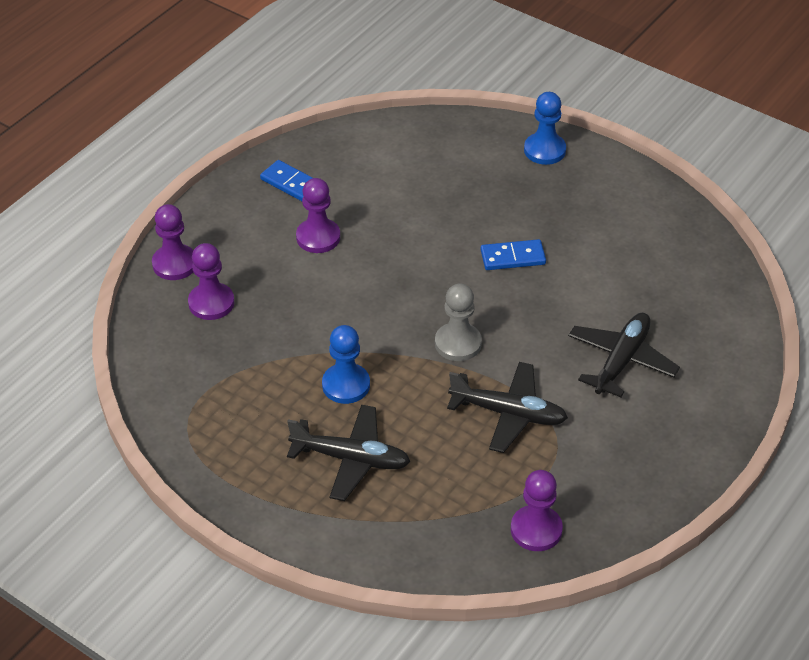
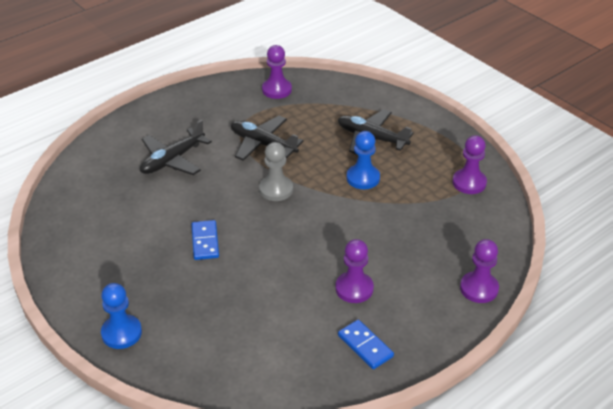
camera: 165 degrees left, 5 degrees down
(211, 303) = (451, 251): purple pawn -> purple pawn (469, 183)
(513, 257) = (205, 242): blue domino -> blue domino turned 75 degrees clockwise

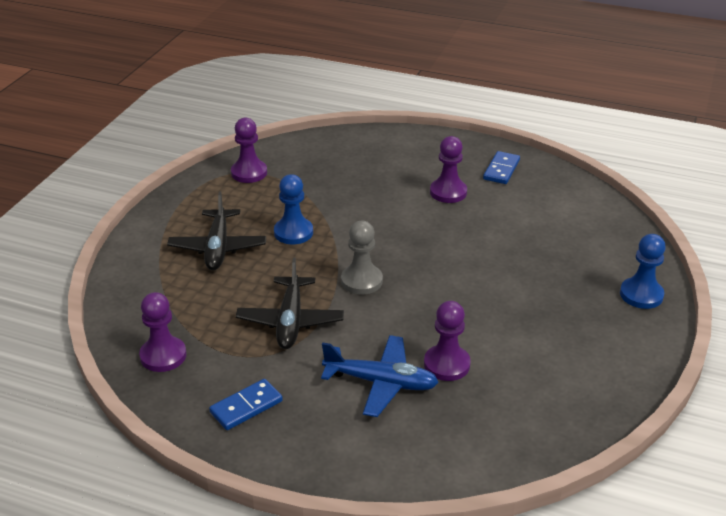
camera: 120 degrees left, 5 degrees down
(172, 160) = (381, 382): black plane -> blue plane
(205, 242) = (483, 296): blue domino -> blue domino (246, 407)
(479, 288) = (385, 138): purple pawn -> purple pawn (446, 364)

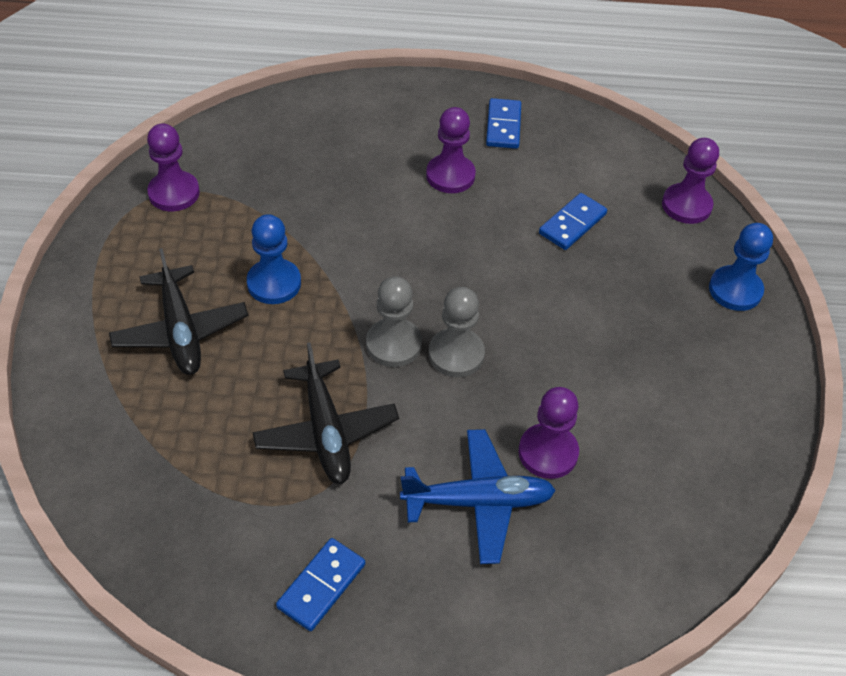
camera: 20 degrees left, 15 degrees up
(163, 356) = (176, 531): purple pawn -> purple pawn (686, 205)
(404, 295) = (456, 354): none -> grey pawn
(528, 234) = (572, 224): none -> blue domino

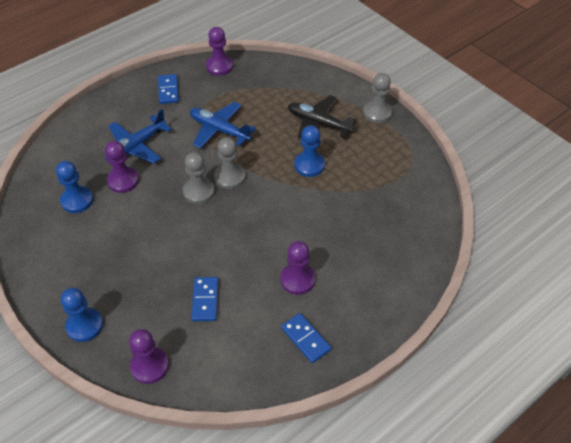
camera: 140 degrees right, 0 degrees up
(86, 286) = (377, 113): none -> grey pawn
(174, 193) = (406, 170): purple pawn -> purple pawn (219, 66)
(326, 432) = (219, 130): black plane -> blue plane
(641, 469) = (77, 200): none -> blue pawn

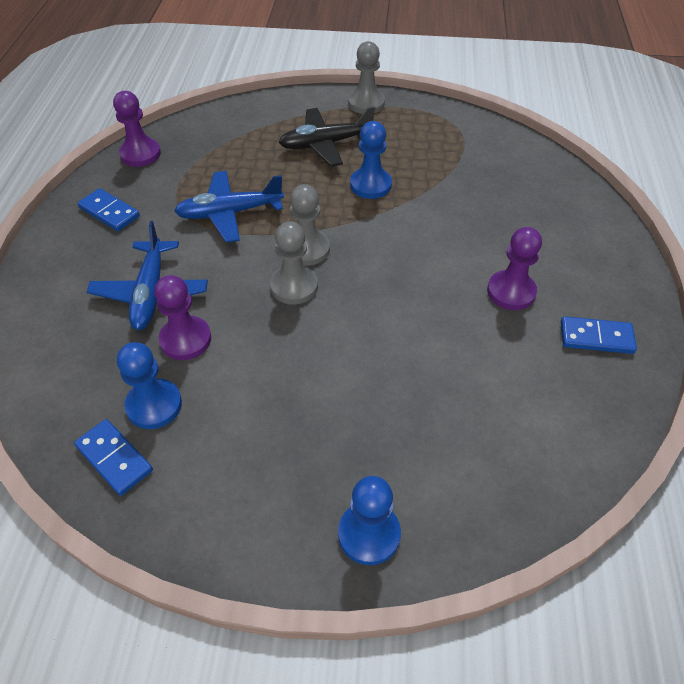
camera: 45 degrees left, 0 degrees up
(149, 366) = (503, 504): purple pawn -> none
(205, 300) = (458, 384): blue domino -> blue domino (114, 458)

